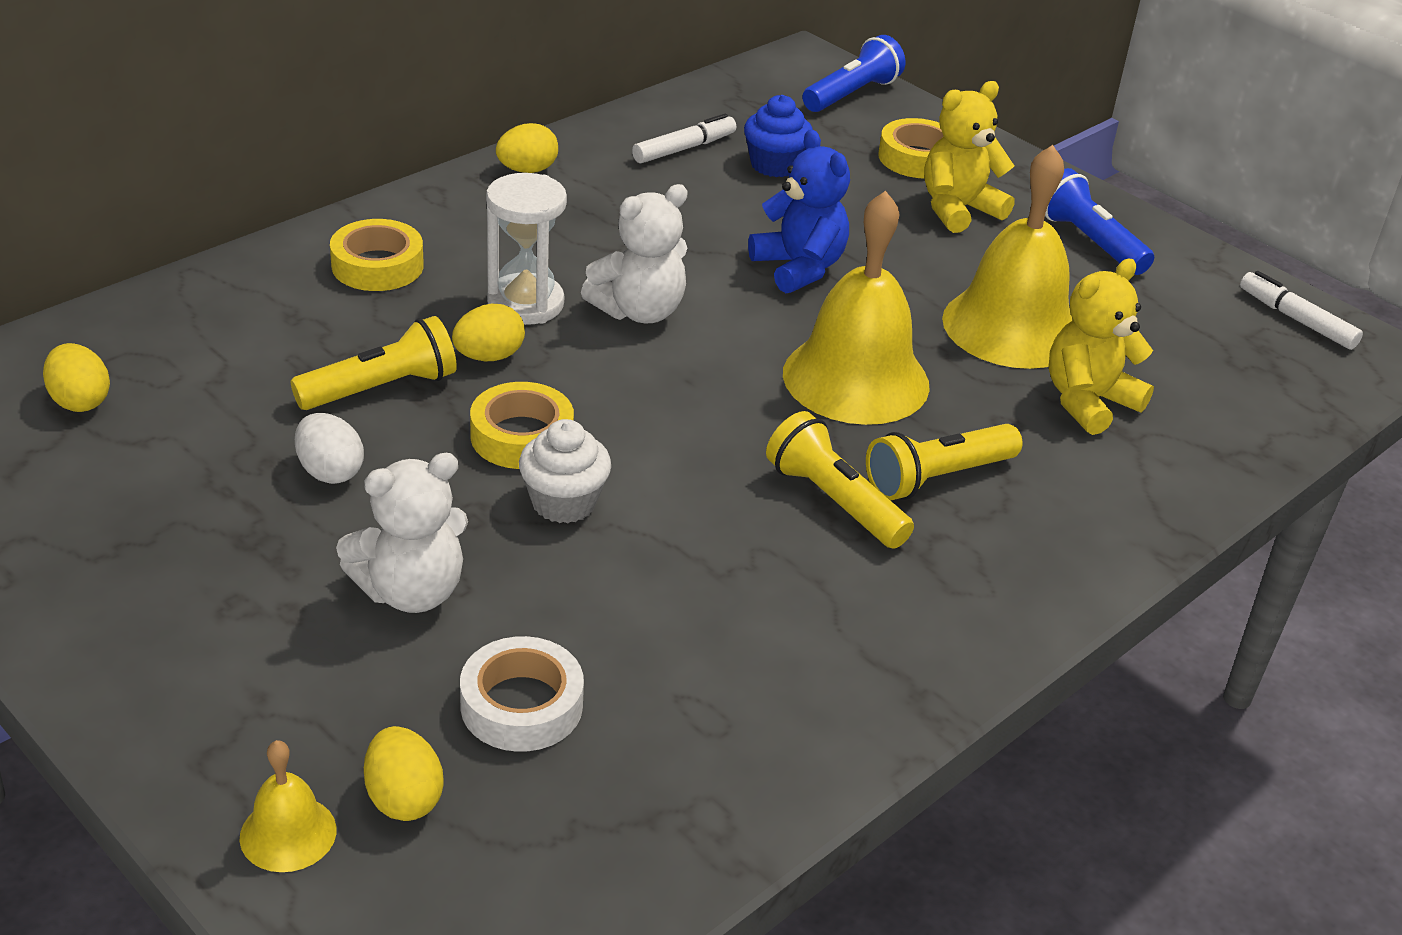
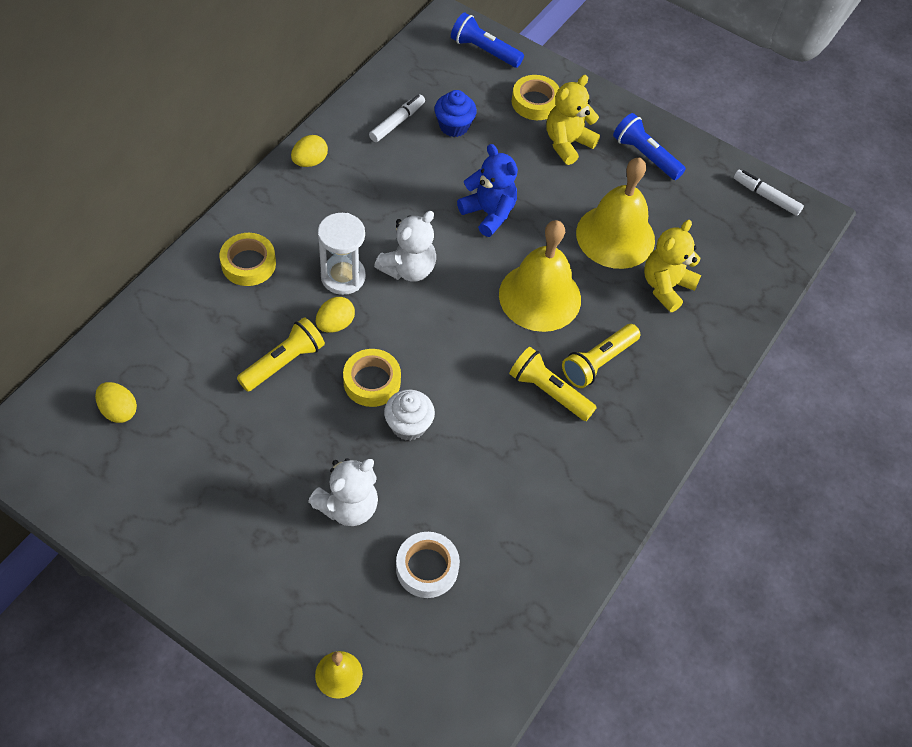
camera: 15 degrees left, 20 degrees up
(330, 471) = (277, 431): white egg -> none
(403, 798) = (387, 639): yellow egg -> none
(852, 94) = (484, 51): blue flashlight -> blue flashlight turned 90 degrees counterclockwise

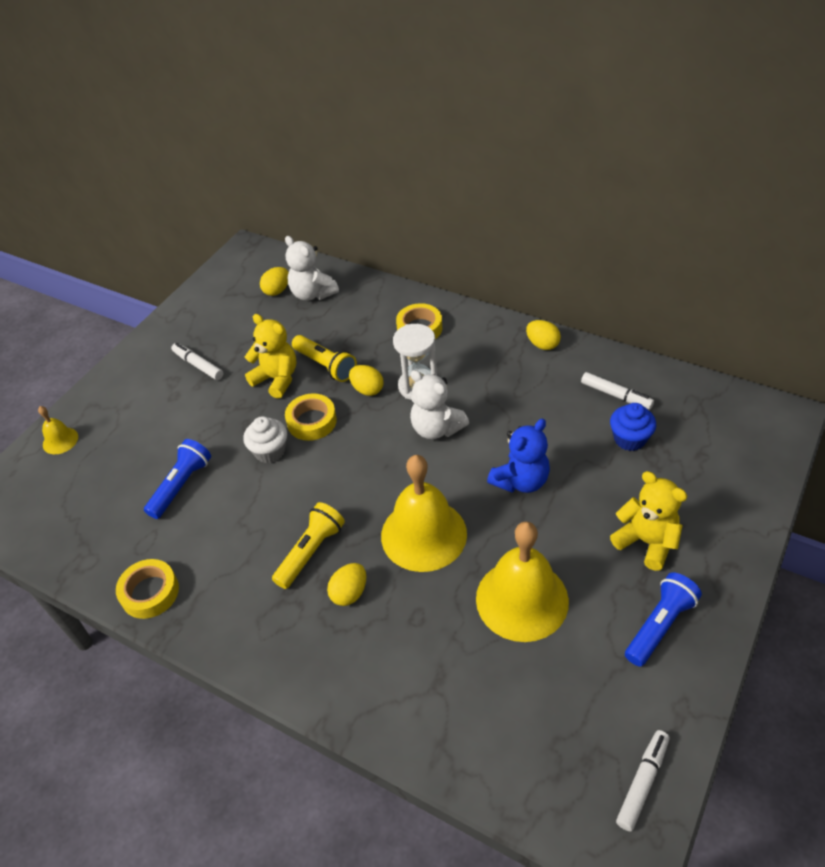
camera: 95 degrees right, 10 degrees down
(240, 507) = (198, 365): none -> white marker
(348, 506) = (195, 424): white teddy bear -> white teddy bear (312, 294)
(427, 567) = (138, 481): white tape -> none
(484, 51) = (756, 451): blue flashlight -> blue flashlight (181, 485)
(535, 102) = (698, 505): yellow tape -> yellow tape (150, 592)
(598, 362) = (349, 593): yellow flashlight -> yellow egg
(666, 286) = (460, 656): yellow teddy bear -> yellow teddy bear (277, 379)

